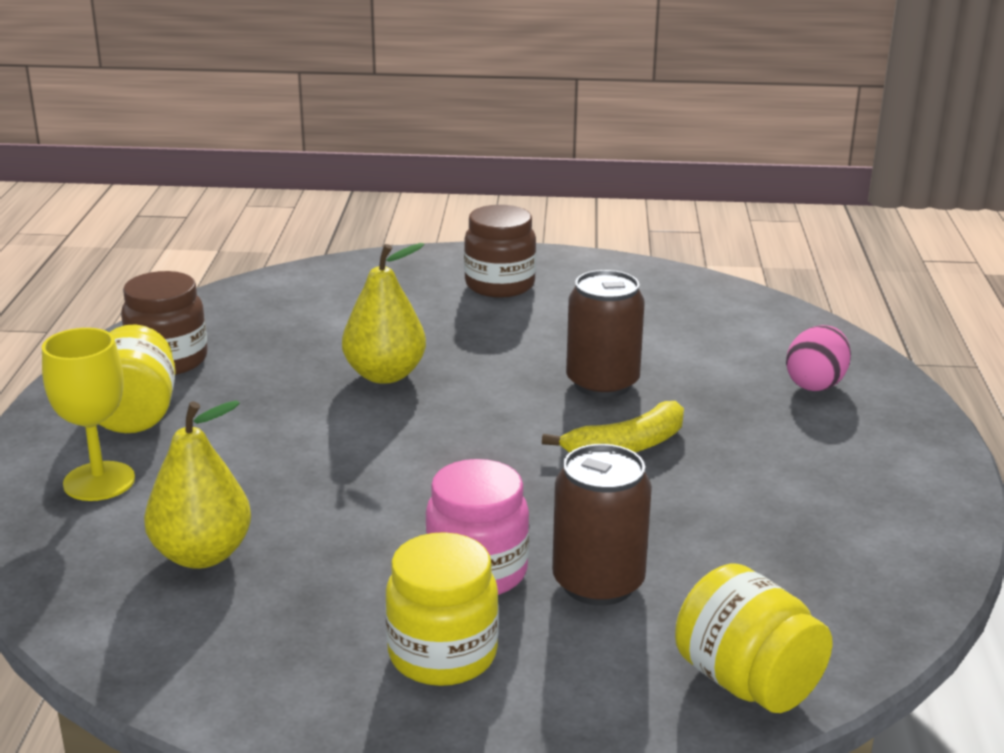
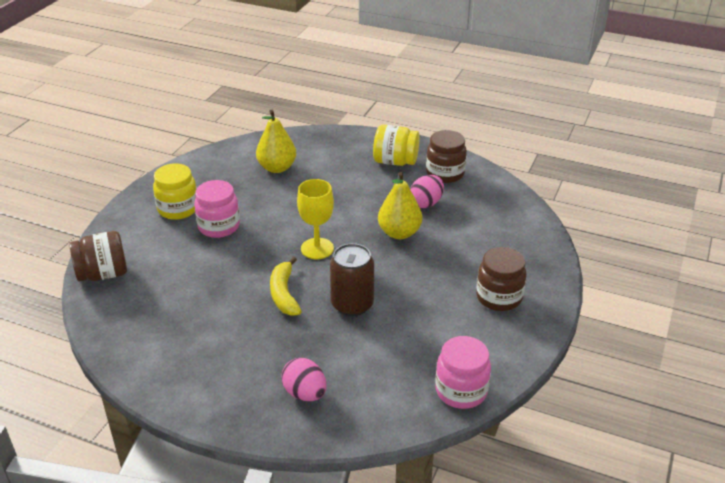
camera: 110 degrees right, 10 degrees up
(99, 481) = (344, 150): yellow goblet -> yellow goblet (317, 248)
(279, 364) = (426, 203): none -> pink egg
(598, 583) = (188, 255): brown can -> none
(702, 289) = (461, 391): none -> pink jar
(747, 682) = (103, 274): yellow jar -> brown jar

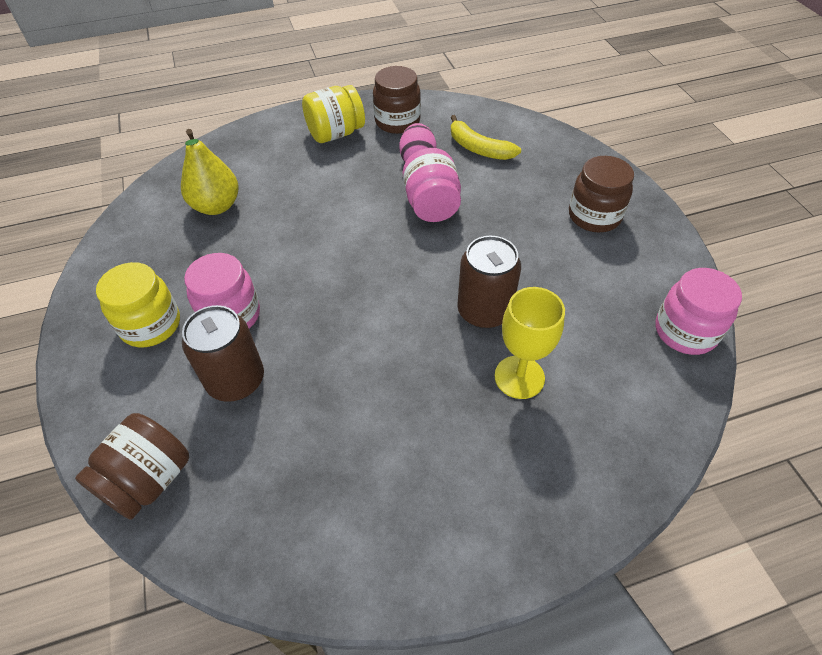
camera: 40 degrees left, 15 degrees up
(186, 257) = (236, 380): none -> brown can
(284, 294) = (403, 347): yellow banana -> yellow banana (478, 148)
(305, 393) = (567, 448): pink egg -> none
(317, 248) = (373, 272): yellow goblet -> yellow goblet (519, 377)
(399, 233) = (431, 205): yellow pear -> pink jar

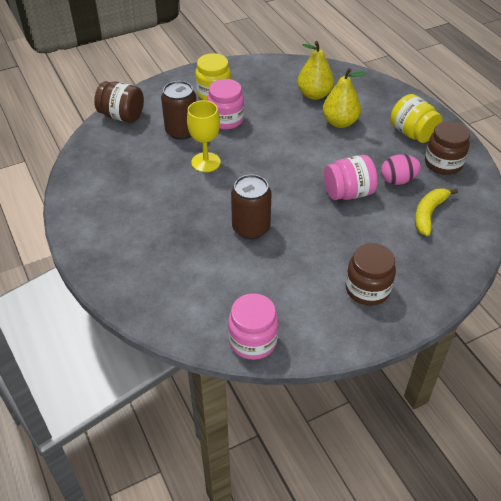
camera: 80 degrees right, 5 degrees down
(289, 191) = (340, 122): none -> yellow pear
(519, 377) = (199, 248): yellow goblet -> yellow goblet (206, 162)

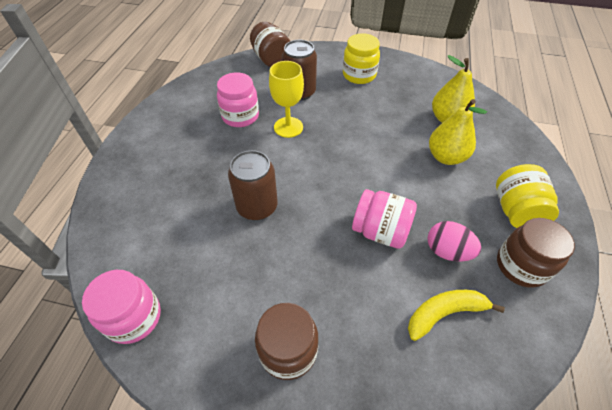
camera: 40 degrees right, 5 degrees up
(226, 120) = (344, 101): pink jar -> pink jar (240, 116)

